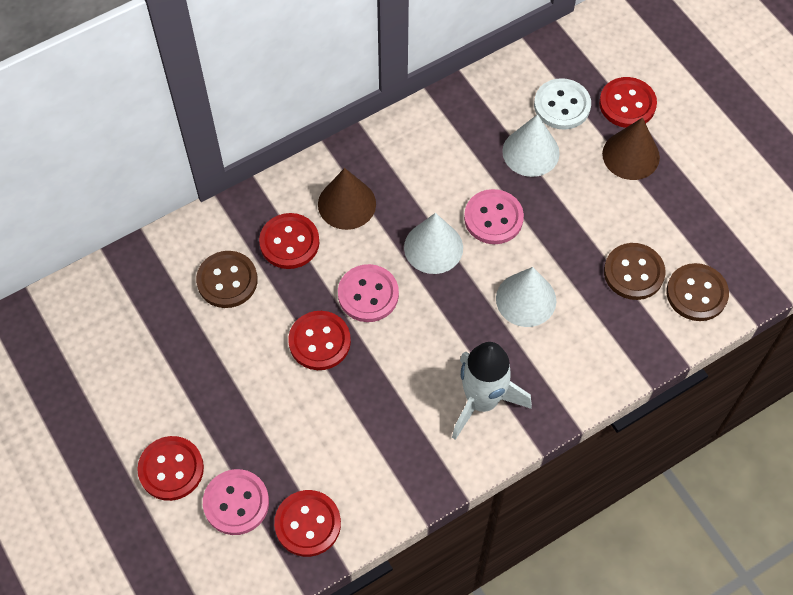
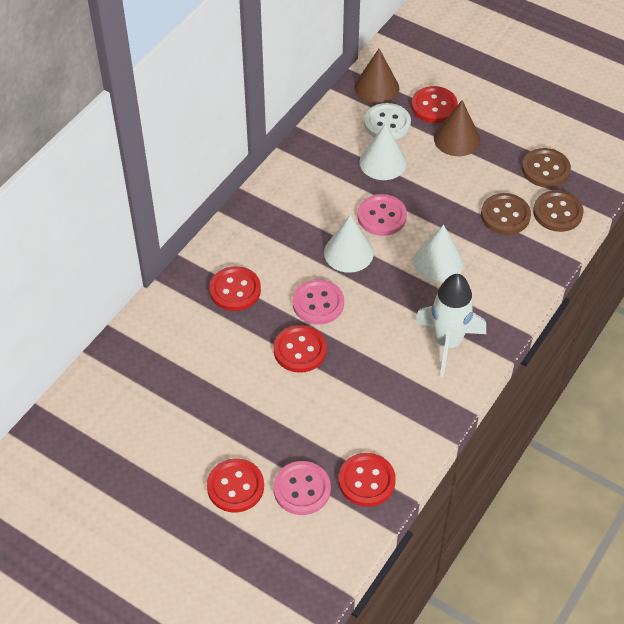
camera: 25 degrees left, 10 degrees down
(227, 280) = (201, 335): brown button -> brown button (545, 169)
(347, 204) = (264, 247): brown cone -> brown cone (376, 88)

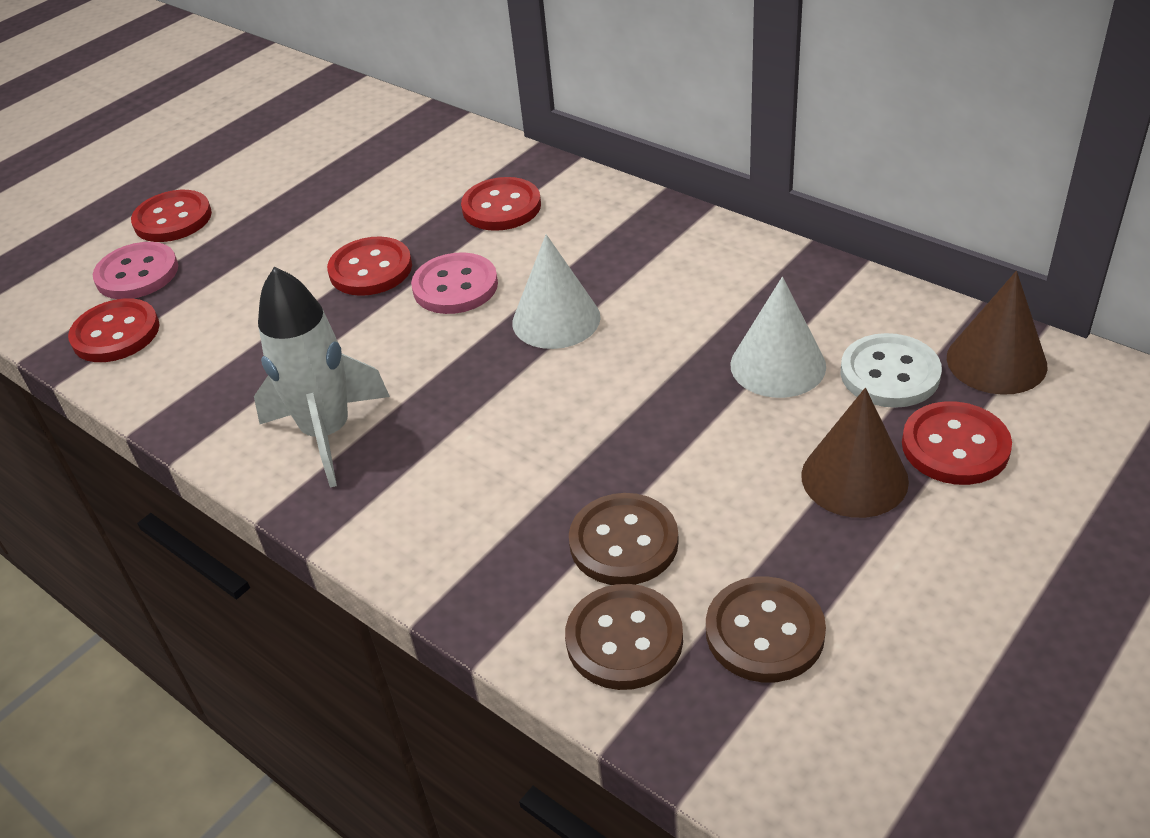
camera: 100 degrees right, 10 degrees down
(382, 216) = (636, 360): pink button -> none
(438, 262) = (514, 431): white cone -> none

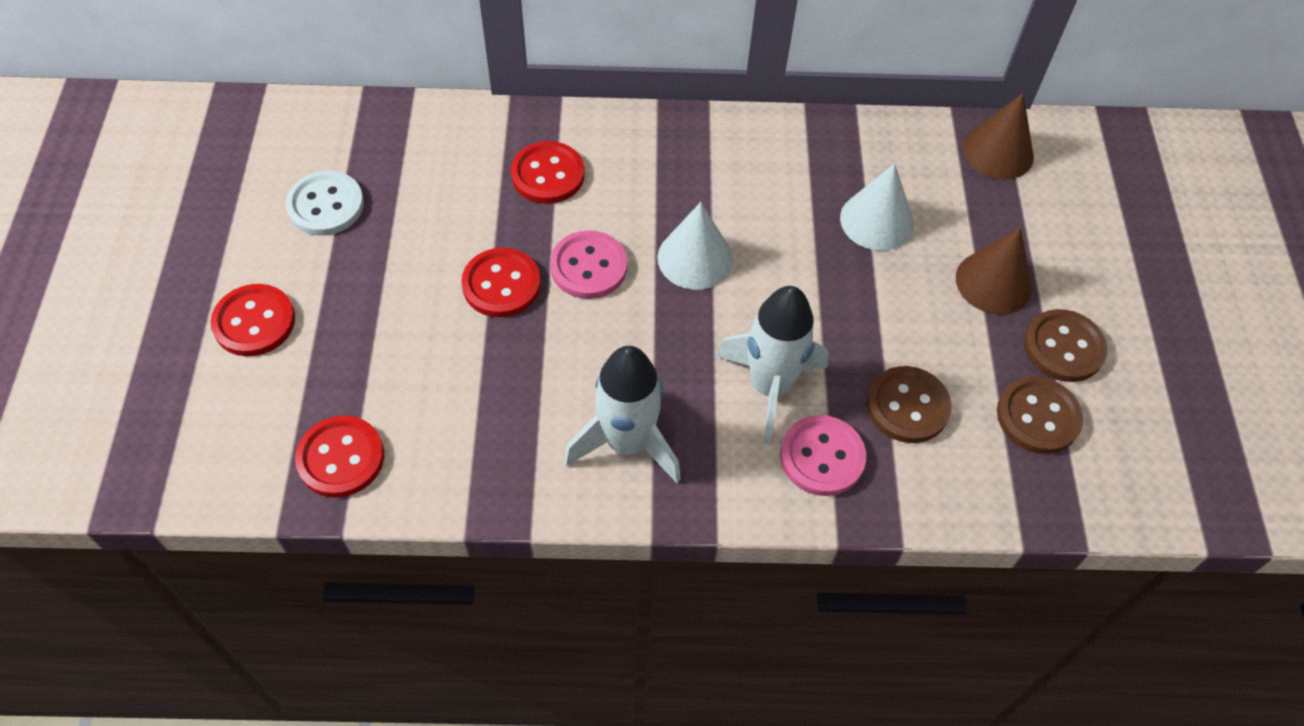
camera: 45 degrees left, 15 degrees up
(137, 274) = (288, 392): pink button -> pink button (822, 457)
(504, 454) = (770, 387): none -> white rocket
(624, 639) = (970, 471): brown button -> brown button (1063, 347)
(889, 374) = (947, 193): white button -> white button (326, 205)
(955, 446) = (1027, 228): red button -> none

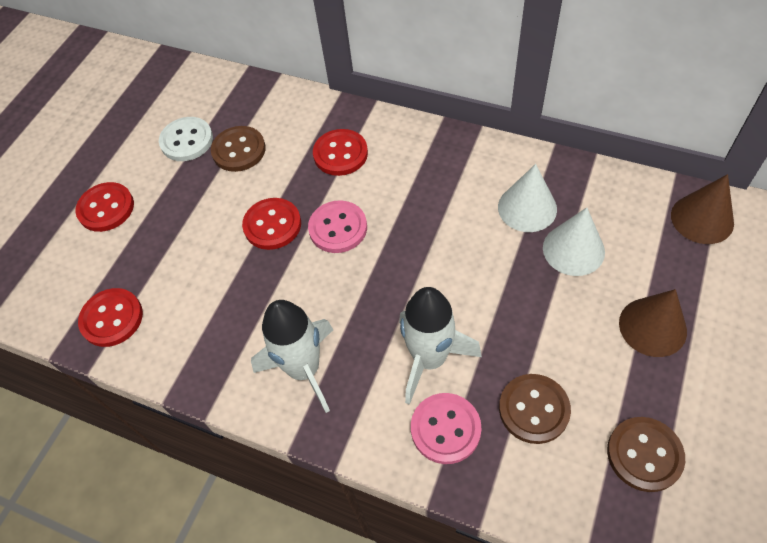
camera: 30 degrees right, 0 degrees up
(695, 258) = (417, 242): white cone -> white cone (527, 208)
(1063, 347) = (693, 401): brown button -> brown button (239, 150)

